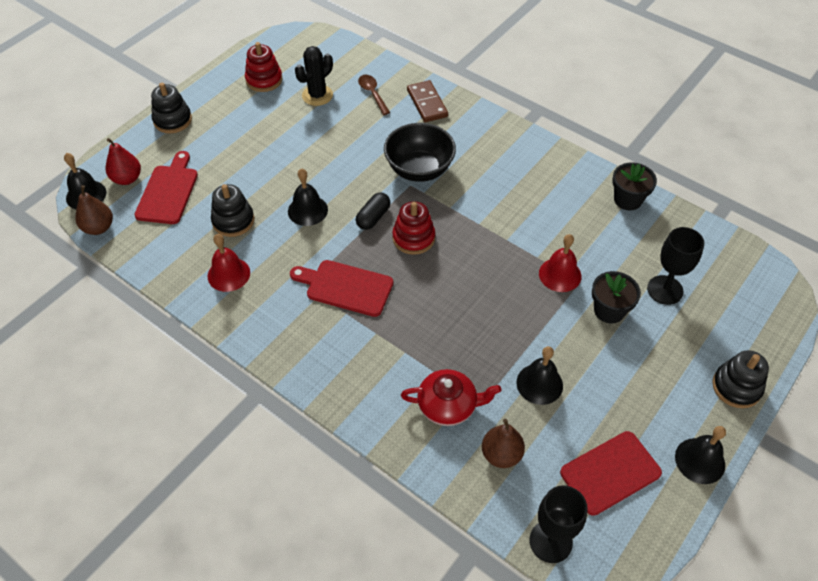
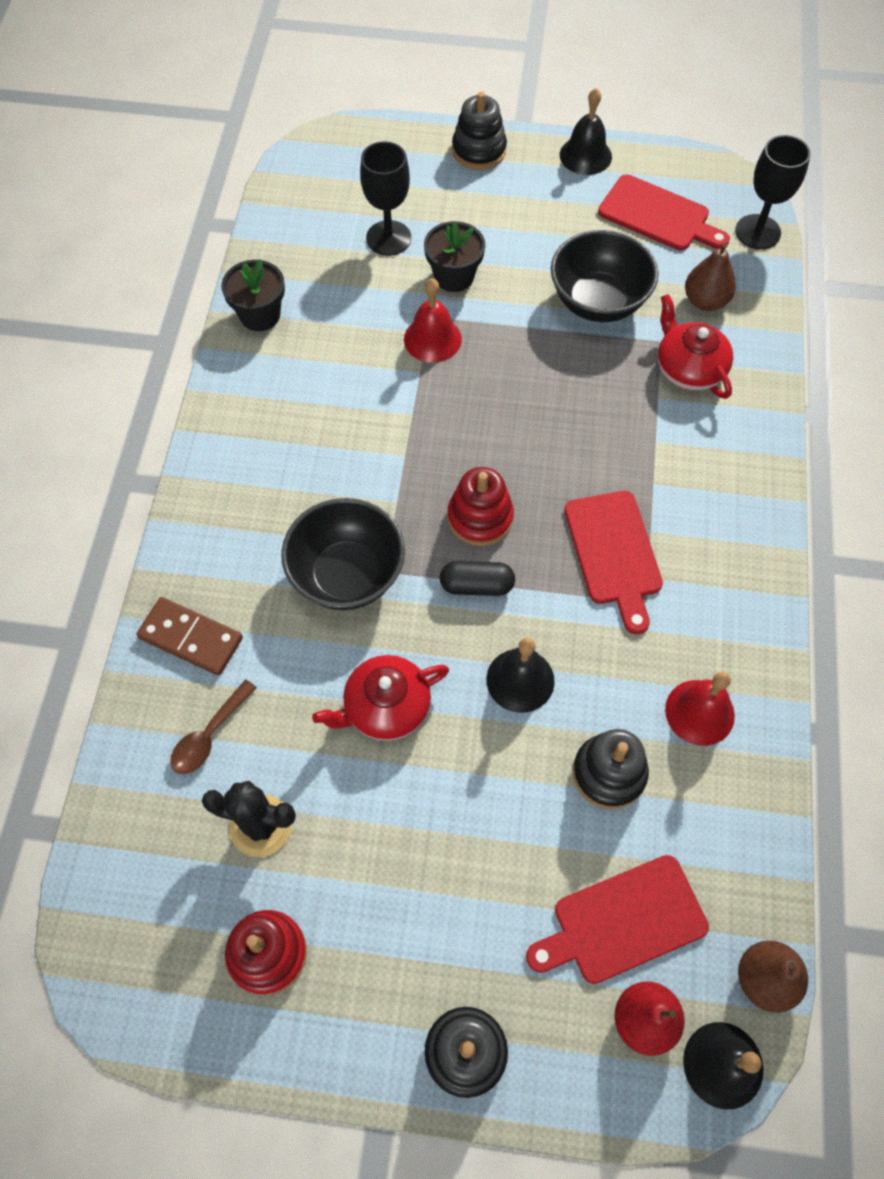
camera: 120 degrees left, 10 degrees up
(336, 155) = (385, 707): none -> red teapot
(427, 103) = (191, 638): brown domino -> brown domino turned 75 degrees clockwise
(539, 384) = (598, 302): black bell -> black bowl

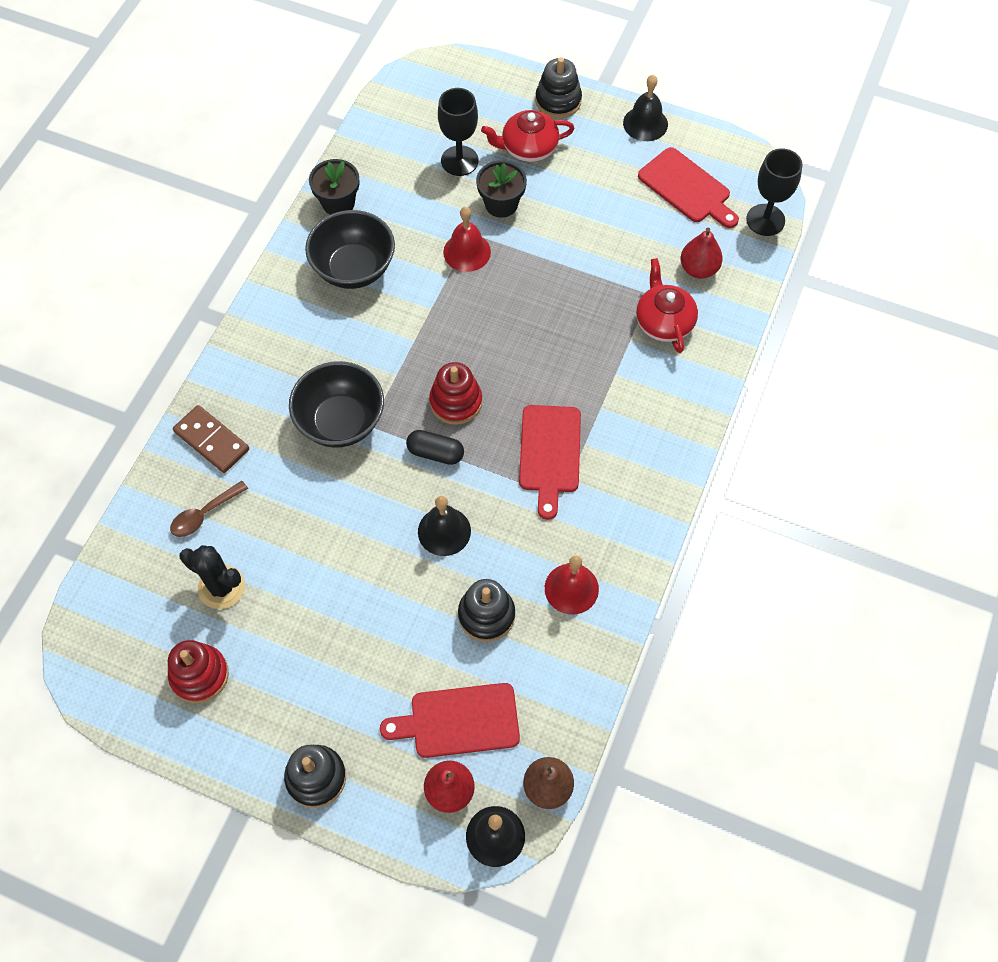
camera: 15 degrees right, 0 degrees up
(385, 707) = (337, 526): red teapot -> red teapot (528, 148)
(598, 302) = (610, 250): black bowl -> black bowl (354, 268)
(705, 301) = (698, 269): brown pear -> red pear

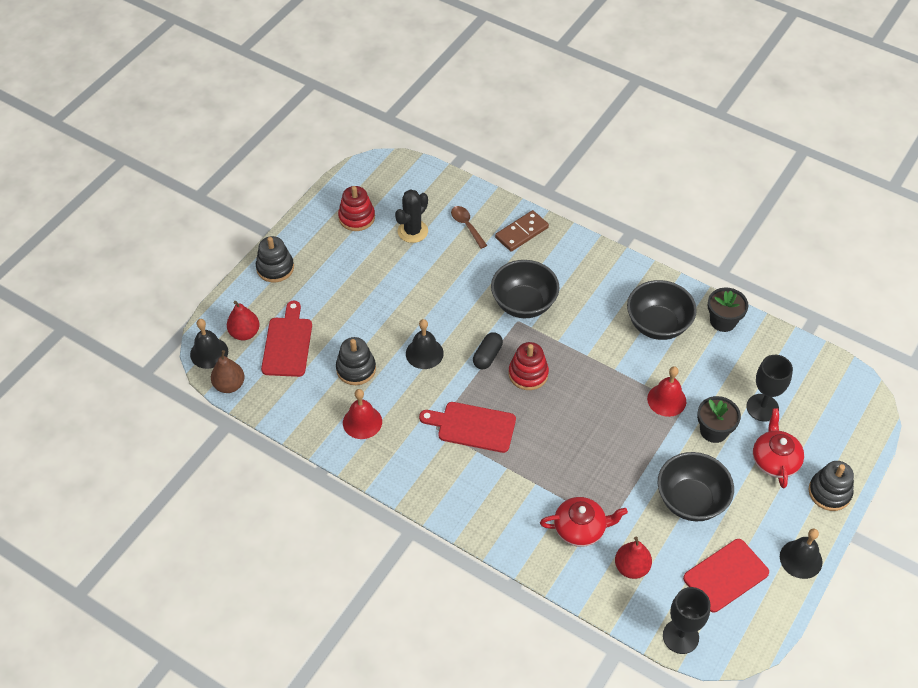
camera: 100 degrees right, 10 degrees down
(599, 220) = (691, 500): none -> black bowl

